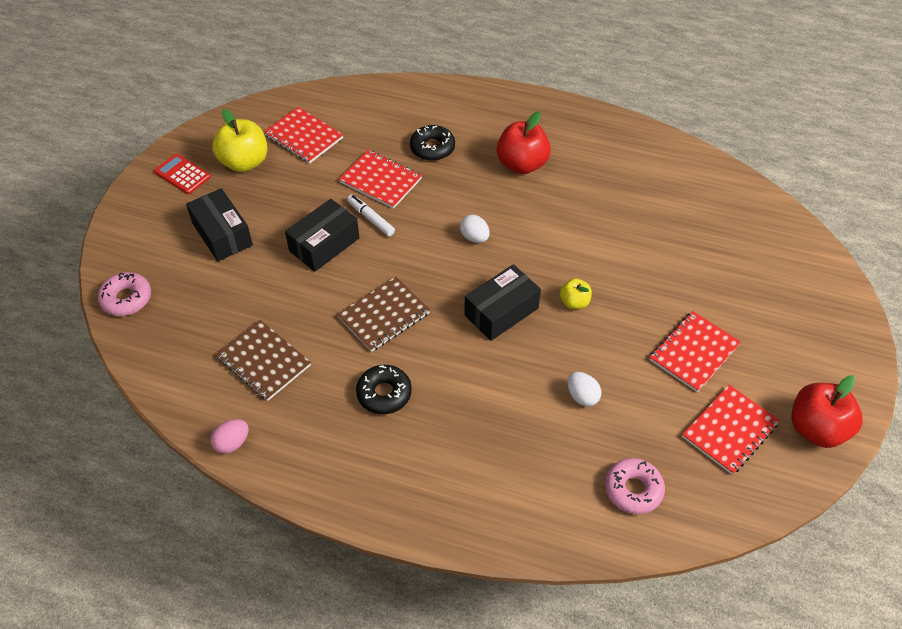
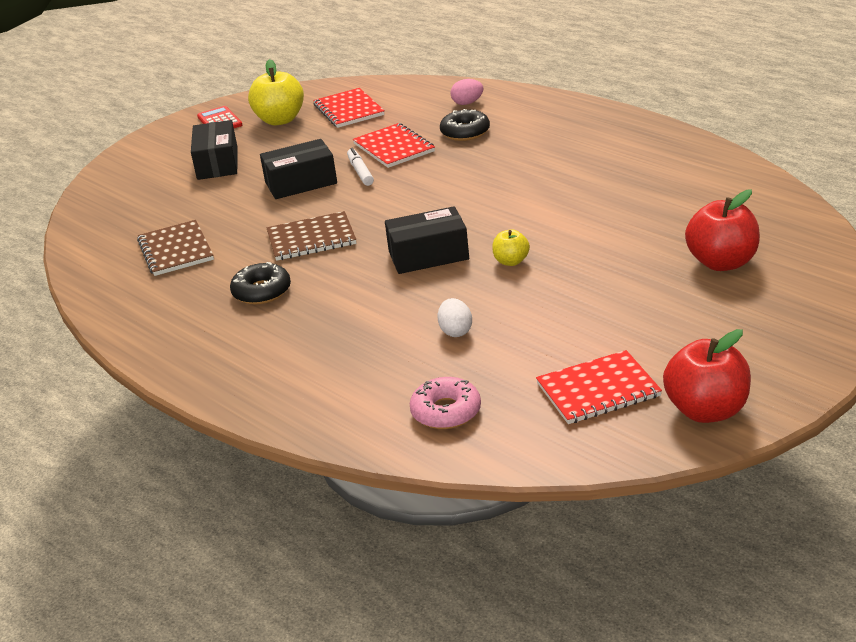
camera: 30 degrees right, 20 degrees down
(126, 299) = (101, 191): pink donut -> none
(232, 443) = (99, 297): pink egg -> pink egg (467, 103)
(474, 237) = (450, 199): white egg -> none
(522, 164) = (547, 155): red apple -> red apple (722, 262)
(694, 352) = (611, 322): red notebook -> none

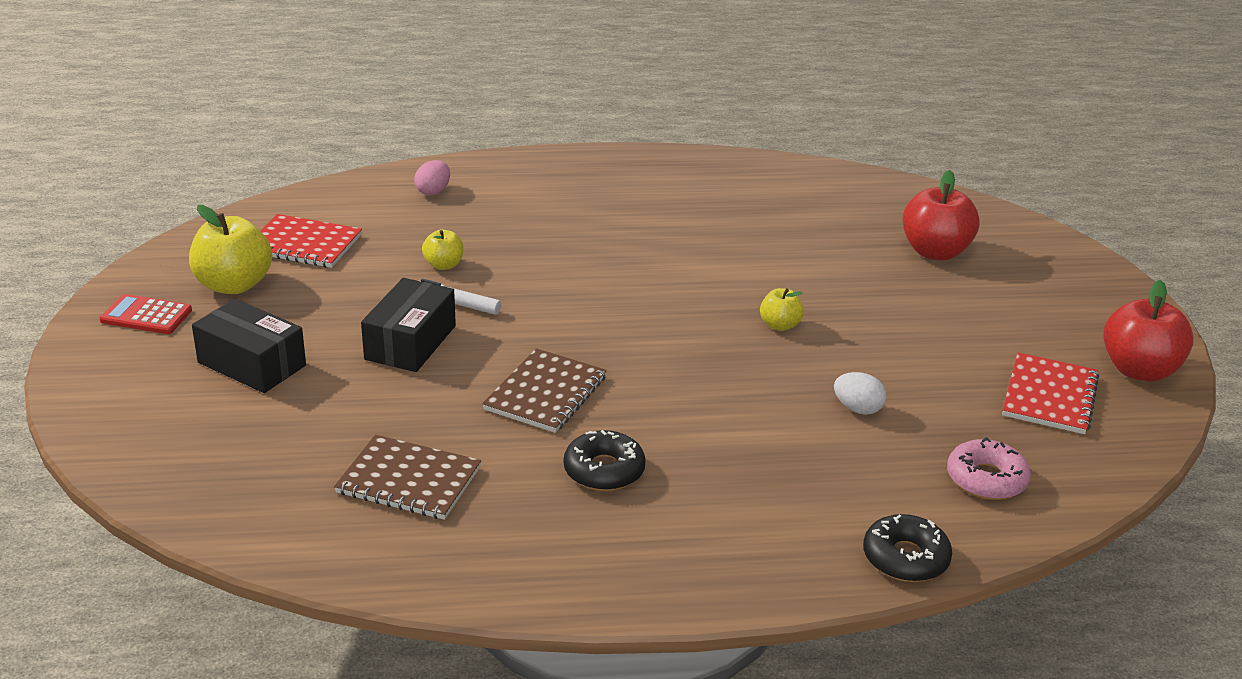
camera: 55 degrees left, 0 degrees up
(394, 148) = (444, 265): red notebook -> yellow apple
(428, 255) = (697, 354): black box -> none
(465, 132) = (491, 222): black donut -> black donut (905, 558)

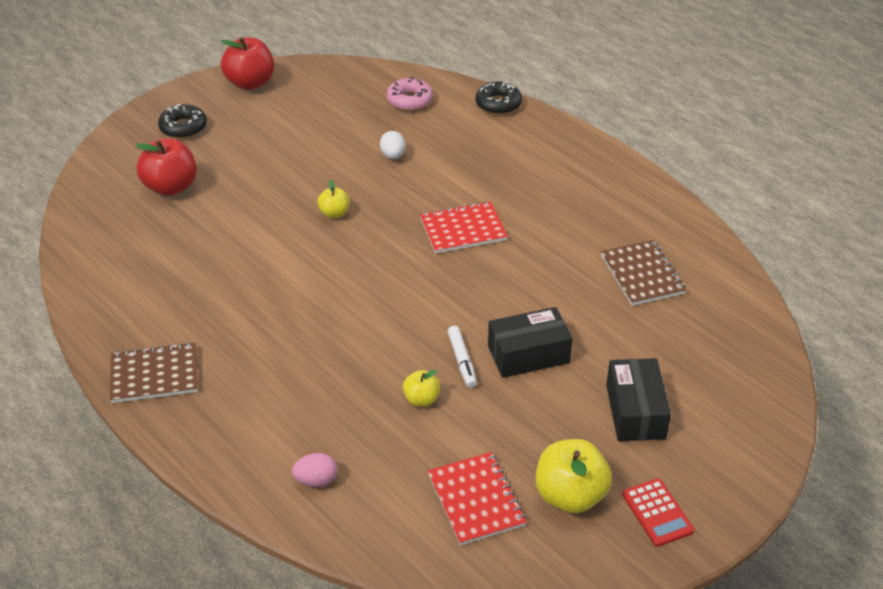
camera: 125 degrees left, 10 degrees up
(545, 393) = (510, 268): brown notebook -> brown notebook (154, 375)
(604, 470) = (549, 213): black donut -> black donut (183, 127)
(1049, 396) = (309, 102): red notebook -> red notebook (463, 229)

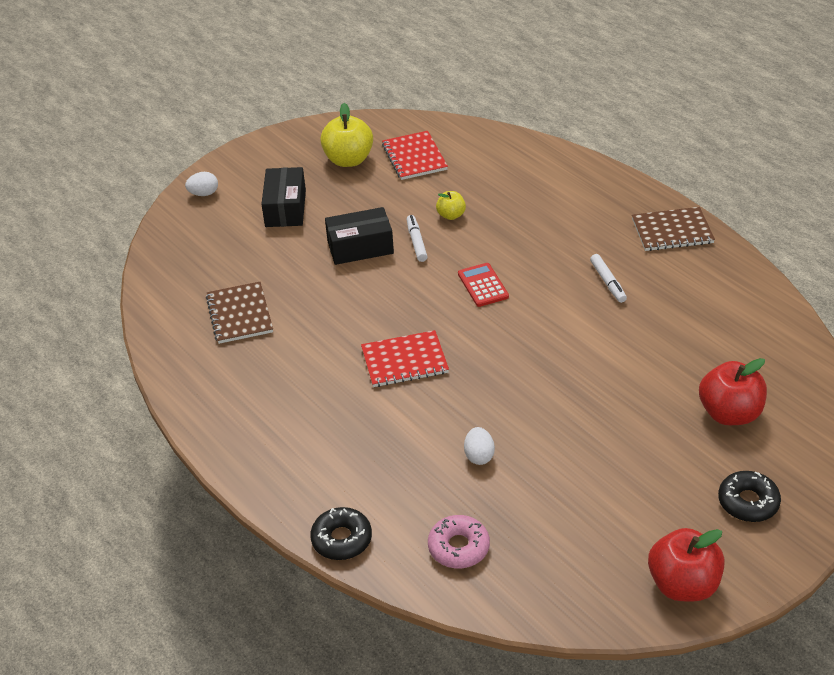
camera: 175 degrees left, 0 degrees up
(247, 309) = (607, 282): none -> white marker
(316, 480) = (527, 166): pink egg -> none
(334, 213) = (540, 380): yellow apple -> none
(657, 513) = (291, 152): red calculator -> red calculator (483, 285)
(753, 436) = (204, 194): none -> white egg

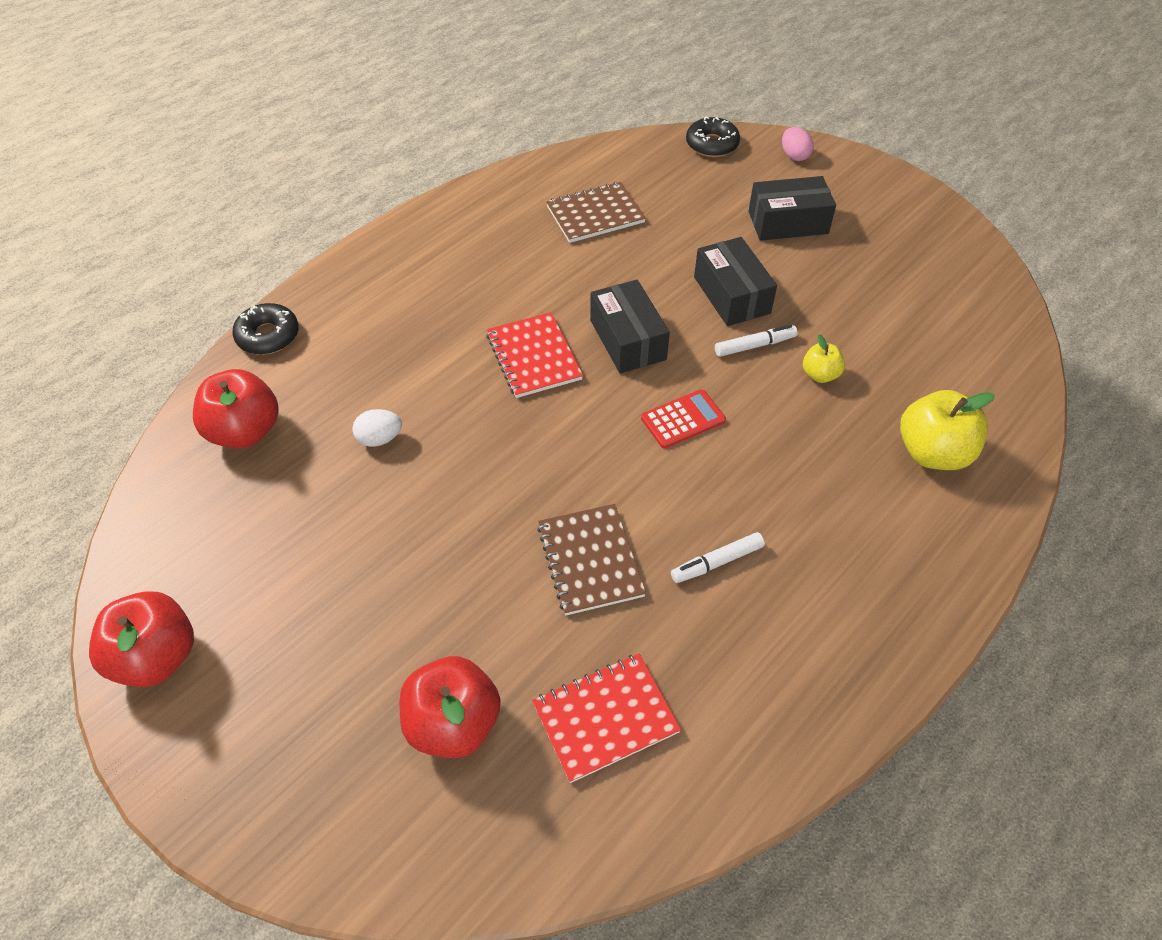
camera: 80 degrees right, 10 degrees up
(204, 194) = (794, 156): white egg -> pink egg
(348, 160) = (904, 263): yellow apple -> yellow apple (933, 453)
(396, 307) = (627, 340): none -> black box
(414, 157) = (935, 325): red notebook -> red notebook (605, 718)
(458, 547) = (245, 431): pink donut -> red apple
(672, 231) = (861, 649): brown notebook -> brown notebook (590, 560)
(748, 502) = (282, 742): black donut -> black donut (712, 144)

